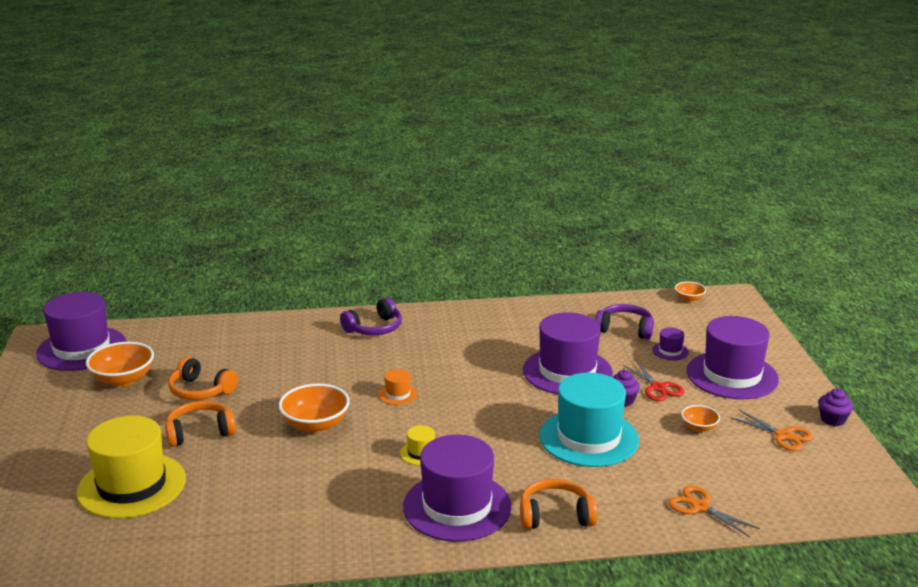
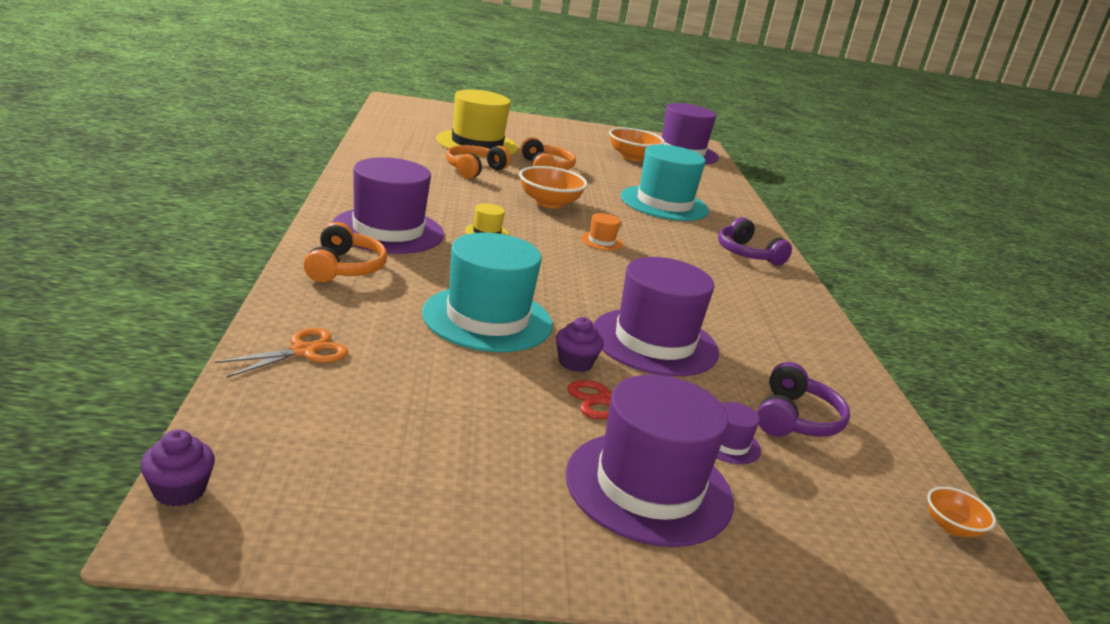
camera: 90 degrees right, 0 degrees up
(200, 391) = (613, 175): orange headphones -> orange headphones (474, 170)
(273, 363) = (664, 203): none -> turquoise hat
(699, 427) = (490, 405): orange bowl -> none
(783, 435) = (442, 480): orange scissors -> none
(832, 419) = (478, 563): purple cupcake -> purple cupcake (179, 491)

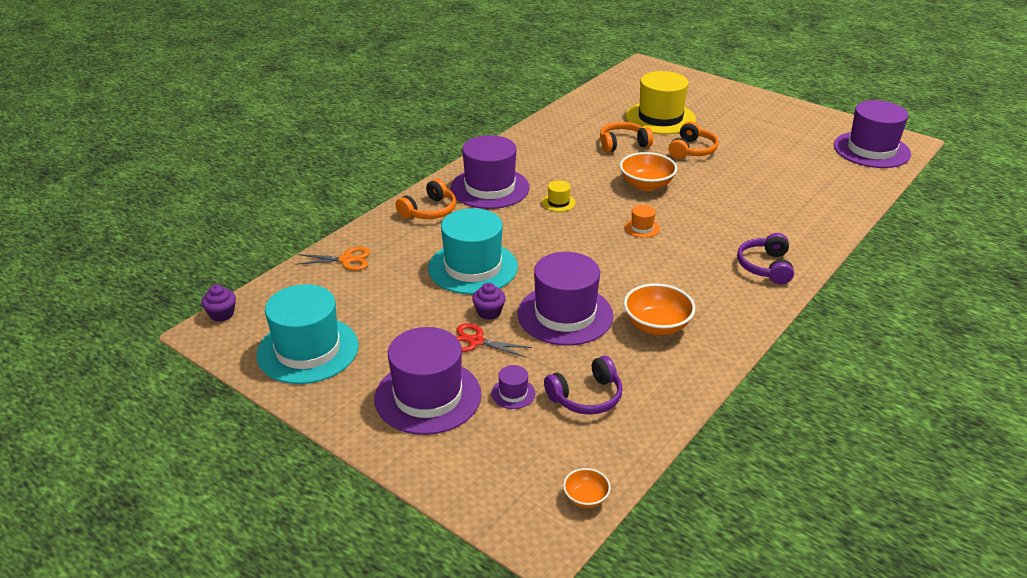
camera: 45 degrees right, 10 degrees up
(632, 157) = (801, 149): orange bowl -> orange bowl (656, 325)
(664, 203) = (758, 203): turquoise hat -> turquoise hat (308, 350)

